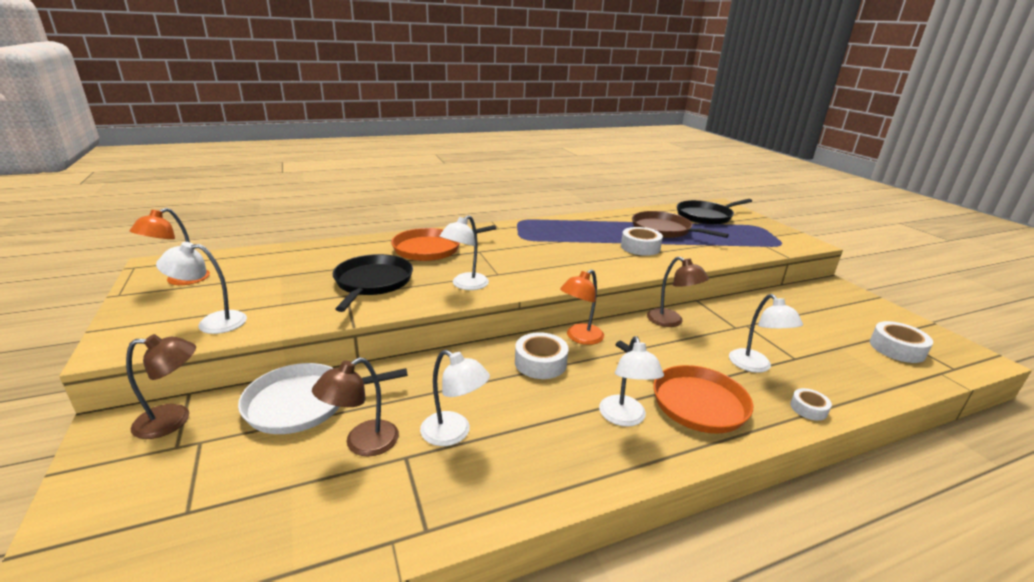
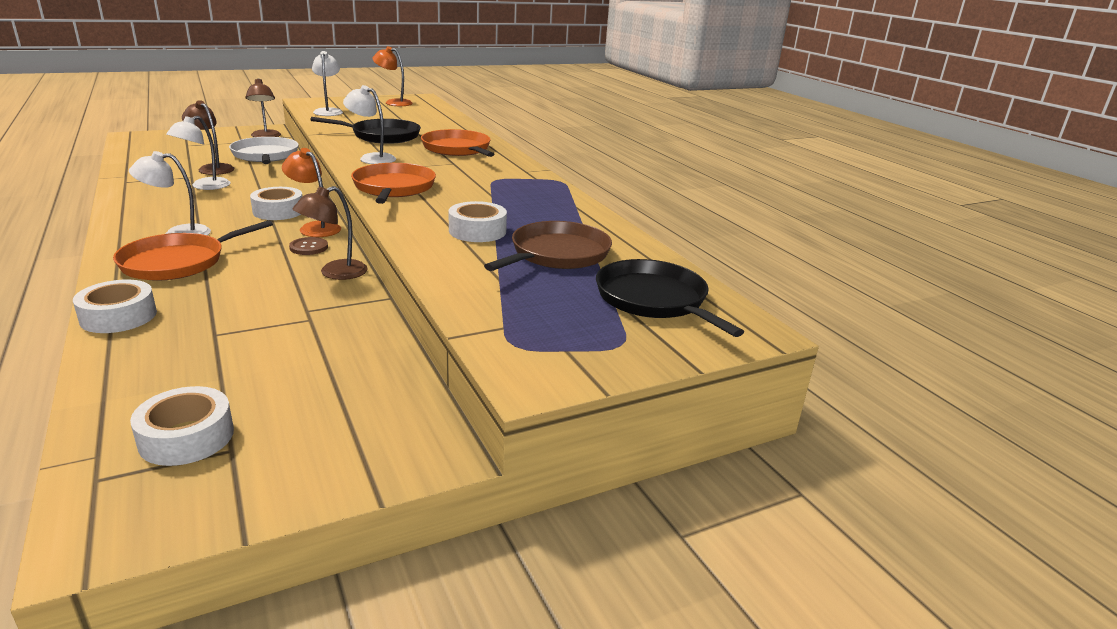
camera: 85 degrees right, 0 degrees up
(559, 273) = (393, 188): none -> orange pan
(627, 337) = (309, 247): none -> brown button
(755, 366) = (214, 304): white lamp -> none
(808, 408) = (118, 316): white tape -> white tape, size x1.70

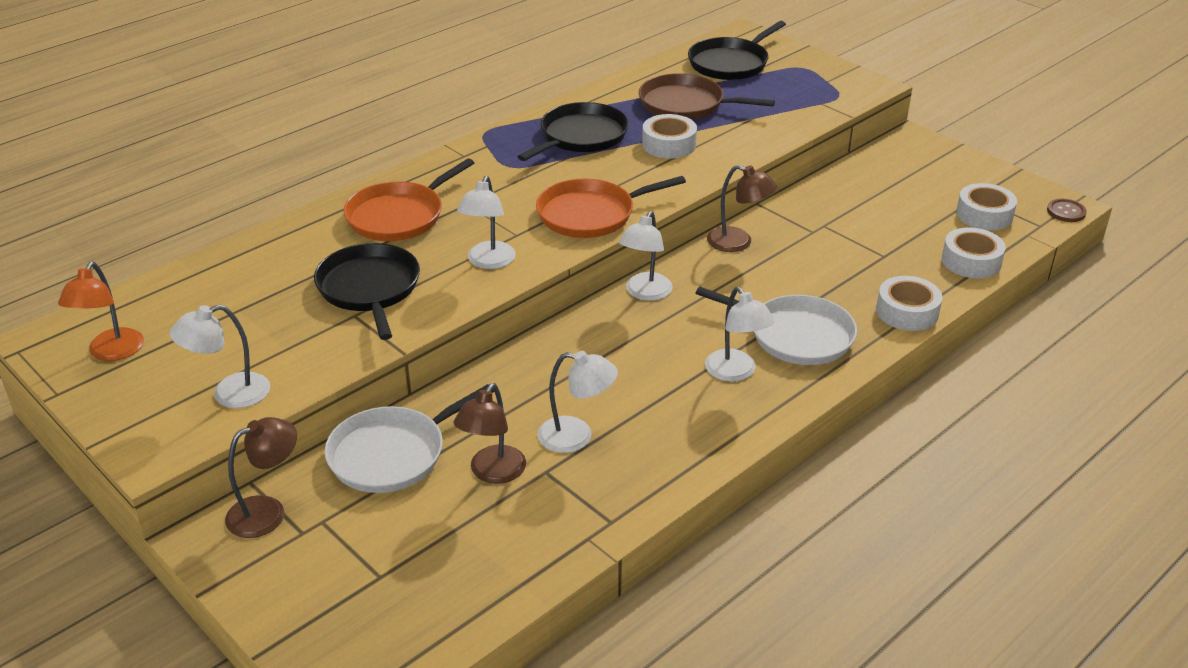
camera: 105 degrees left, 10 degrees up
(178, 262) = (795, 335): orange pan -> white pan
(278, 211) = (618, 336): white tape -> white tape (971, 261)
(309, 247) = (698, 277): brown button -> brown button (1066, 212)
(315, 227) = (645, 293): orange lamp -> white lamp
(524, 205) = (580, 136): none -> black pan

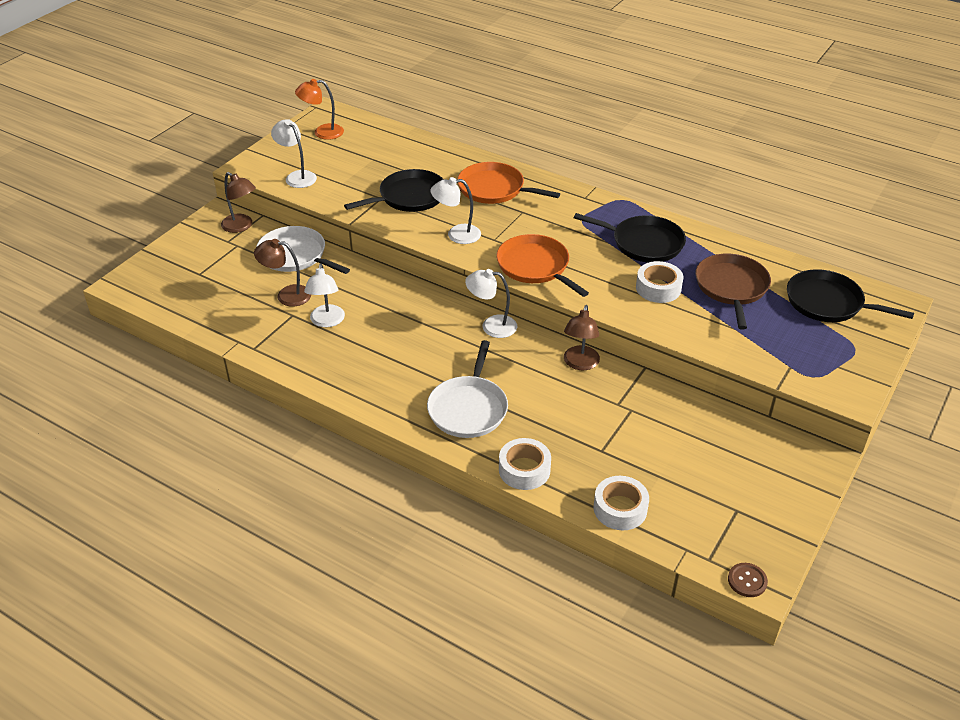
camera: 75 degrees right, 5 degrees up
(736, 372) = (413, 382): white lamp -> none
(984, 215) = (706, 516): white tape -> none

